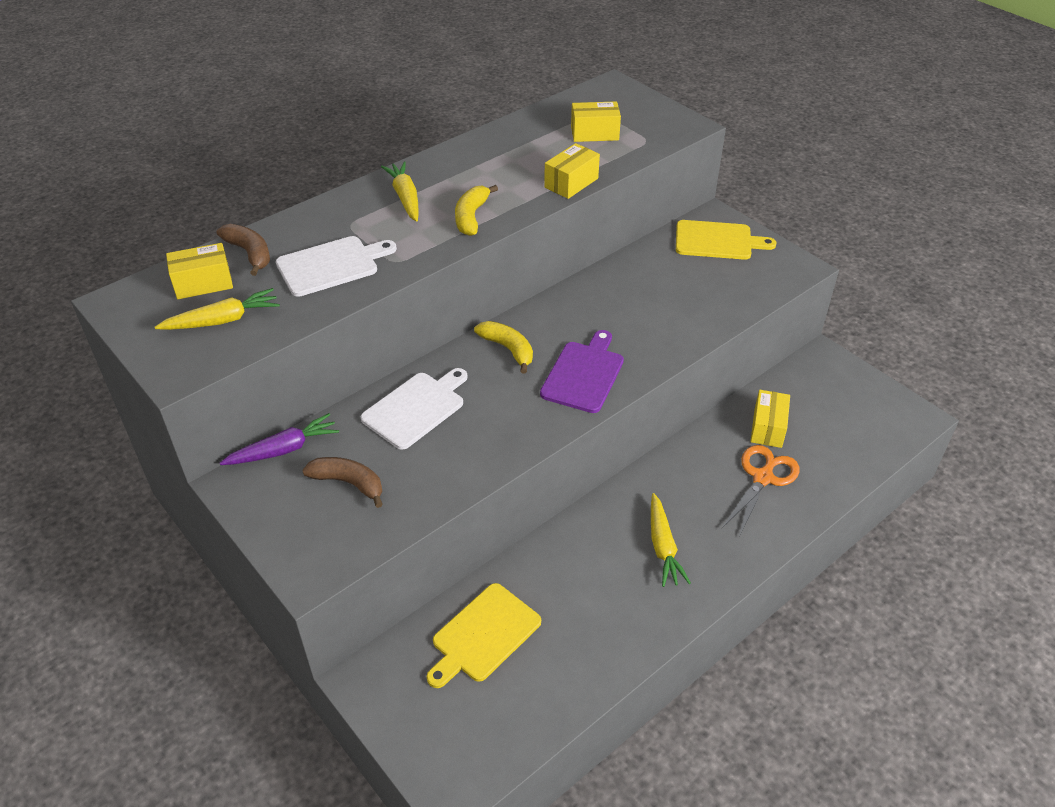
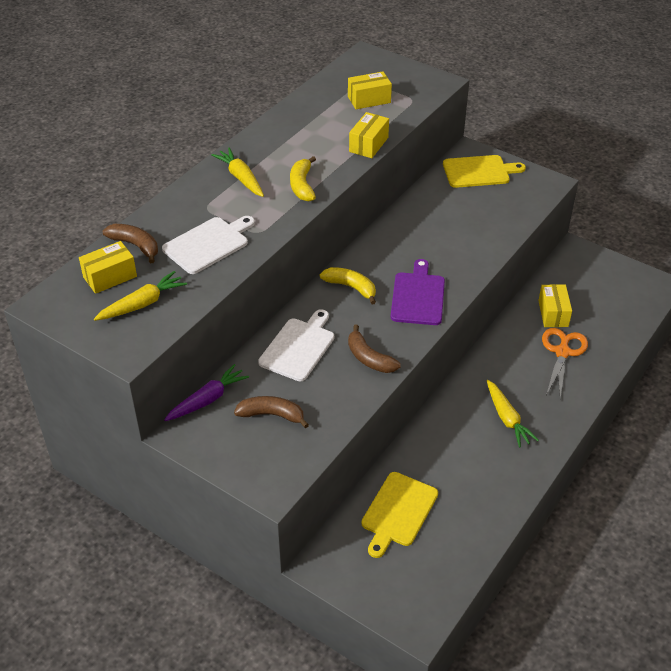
camera: 15 degrees left, 0 degrees up
(493, 437) = (369, 358): none -> brown banana

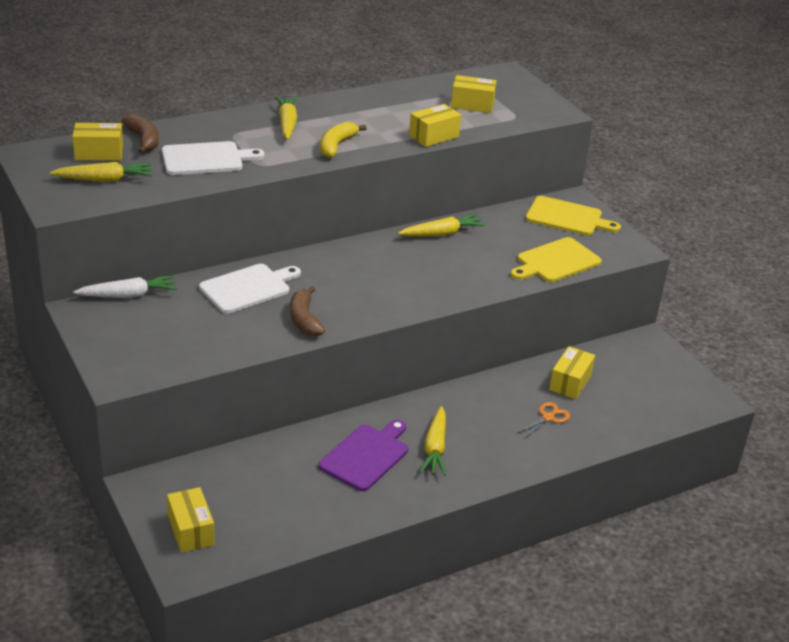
camera: 25 degrees right, 10 degrees down
(207, 400) = (128, 295): purple carrot -> white carrot
(272, 415) = (172, 327): brown banana -> none
(351, 287) = (343, 262): yellow banana -> none
(392, 586) = (191, 530): none -> yellow box
(398, 512) = (253, 477): yellow cutting board -> yellow cutting board (556, 261)
(401, 226) = (442, 234): none -> yellow carrot
(418, 296) = (401, 291): purple cutting board -> purple cutting board (366, 455)
(562, 352) = (548, 417): orange scissors -> orange scissors, size x0.60

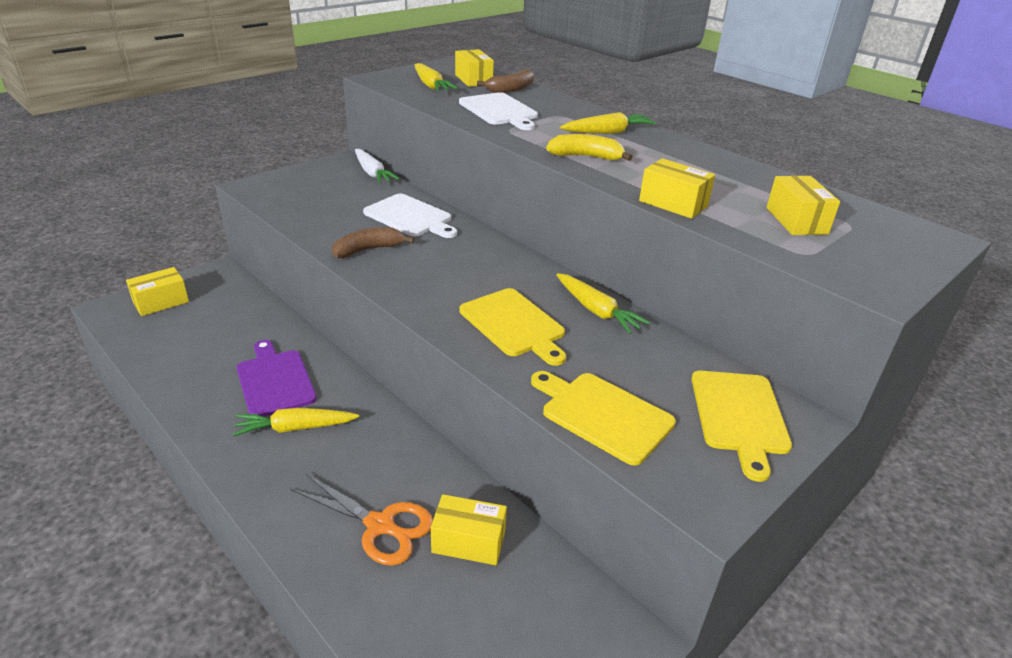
camera: 75 degrees right, 0 degrees up
(366, 455) = (274, 380): purple cutting board -> purple cutting board turned 135 degrees counterclockwise
(448, 271) = (514, 325): none -> yellow cutting board
(548, 417) = (379, 525): orange scissors -> orange scissors, size x1.67

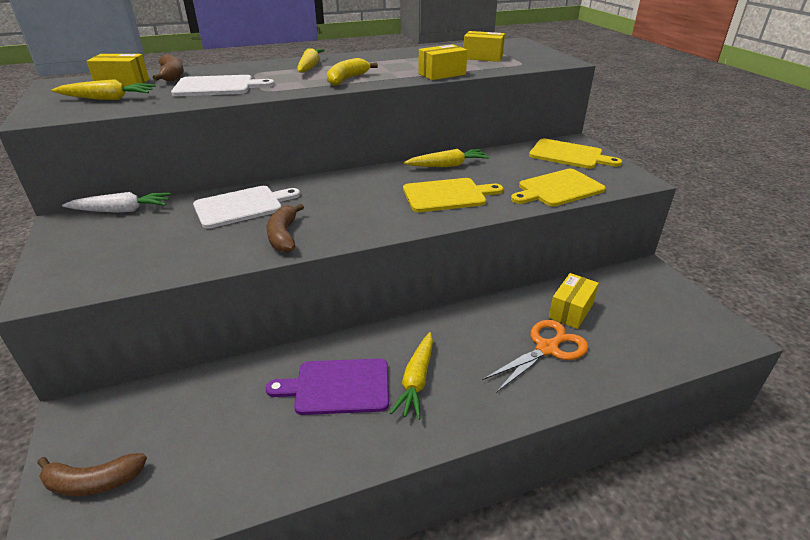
camera: 65 degrees left, 0 degrees up
(161, 302) = (93, 482): yellow box -> brown banana

